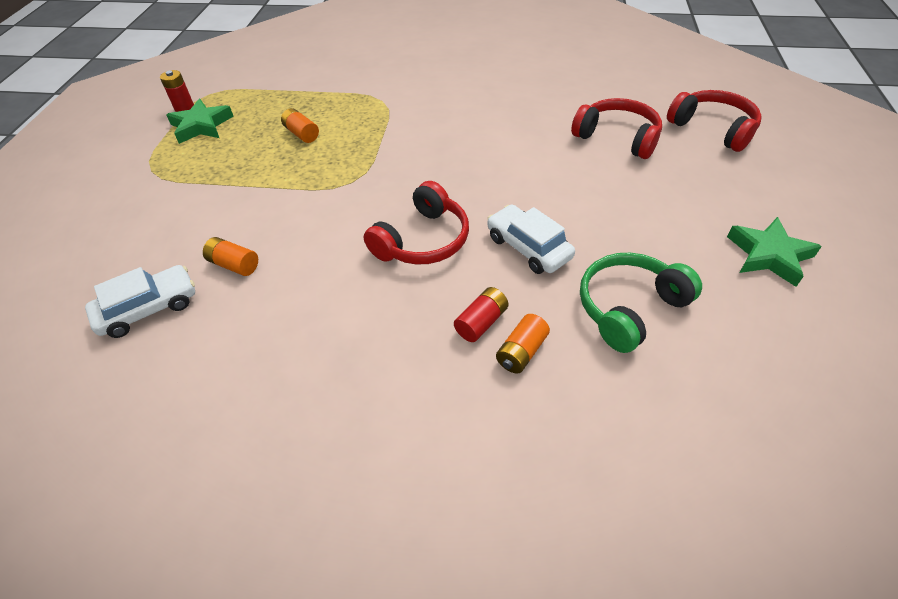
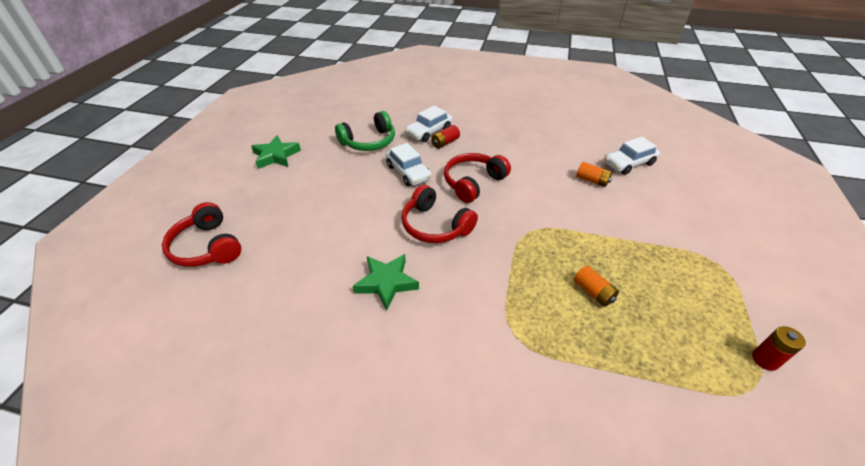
camera: 175 degrees left, 5 degrees down
(201, 126) = (715, 321): green star -> green star (386, 283)
(521, 352) = (429, 131): orange battery -> white car
(617, 137) = (295, 248): red headphones -> red headphones (435, 226)

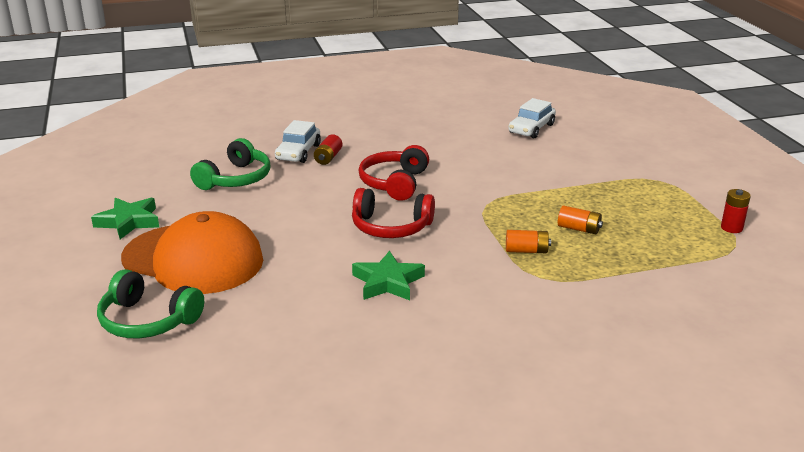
camera: 30 degrees left, 15 degrees down
(207, 247) = (148, 320): red headphones -> green headphones
(281, 203) = (193, 259): none -> orange cap
(408, 172) = (314, 193): white car -> none
(592, 180) = (509, 151): orange battery -> orange battery (526, 251)

